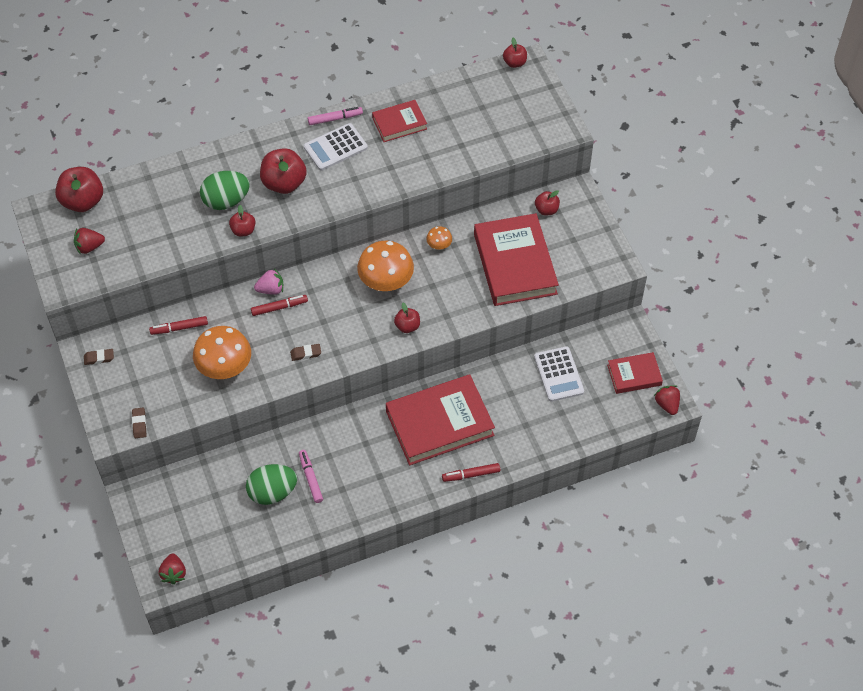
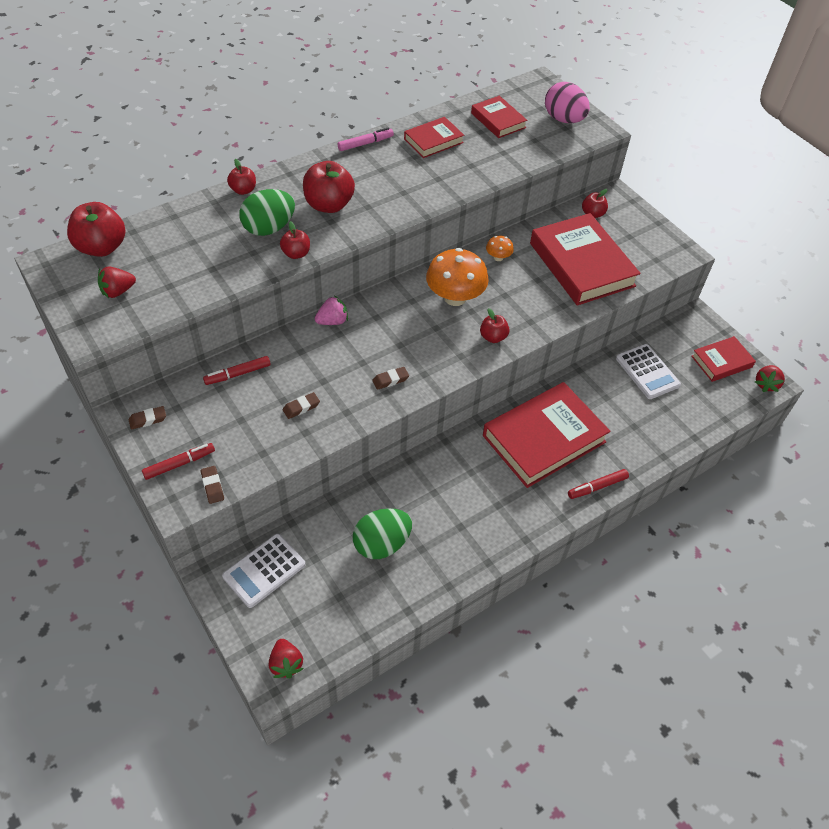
camera: 15 degrees left, 5 degrees down
(225, 367) = (301, 407): orange mushroom -> brown eraser
(279, 307) = (347, 338): red marker -> red marker (179, 464)
(310, 478) = (421, 520): pink marker -> none
(335, 147) = (374, 168): white calculator -> white calculator (264, 570)
(469, 107) = (498, 120): none -> red book
(514, 63) = (528, 82): red apple -> red apple (243, 190)
(533, 113) = (563, 119): none -> pink egg
(667, 404) = (766, 384): red strawberry -> red strawberry turned 120 degrees counterclockwise

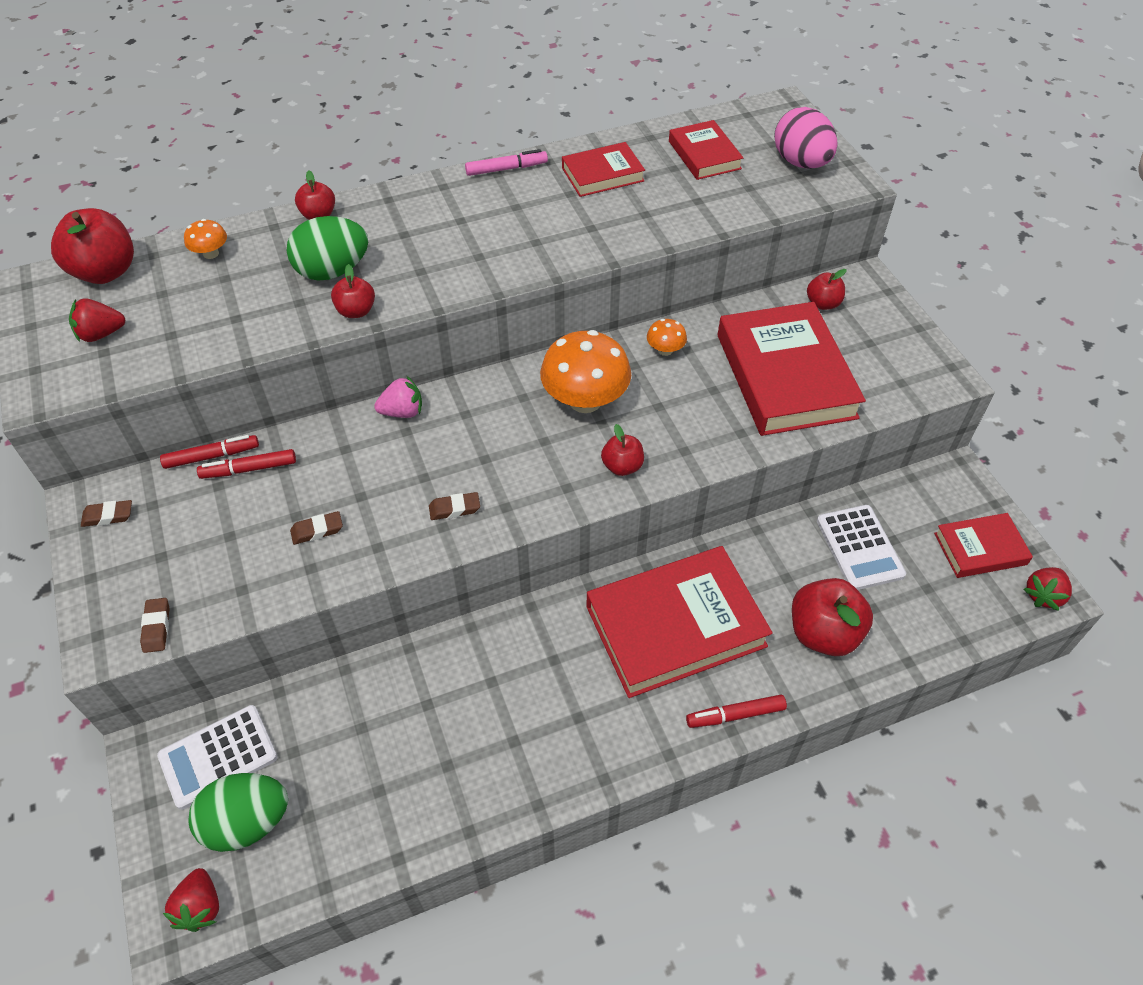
camera: 15 degrees right, 0 degrees up
(175, 226) = (211, 253): none -> orange mushroom
(179, 464) = (125, 587): red marker -> red marker (212, 456)
(329, 205) = (426, 248): red apple -> red apple (823, 633)
(382, 544) = (393, 747): green egg -> green egg (247, 822)

